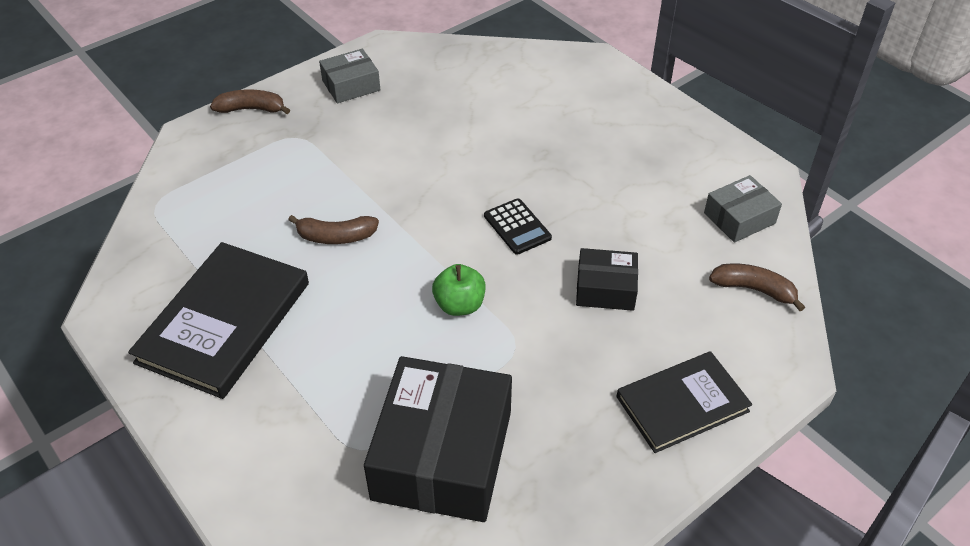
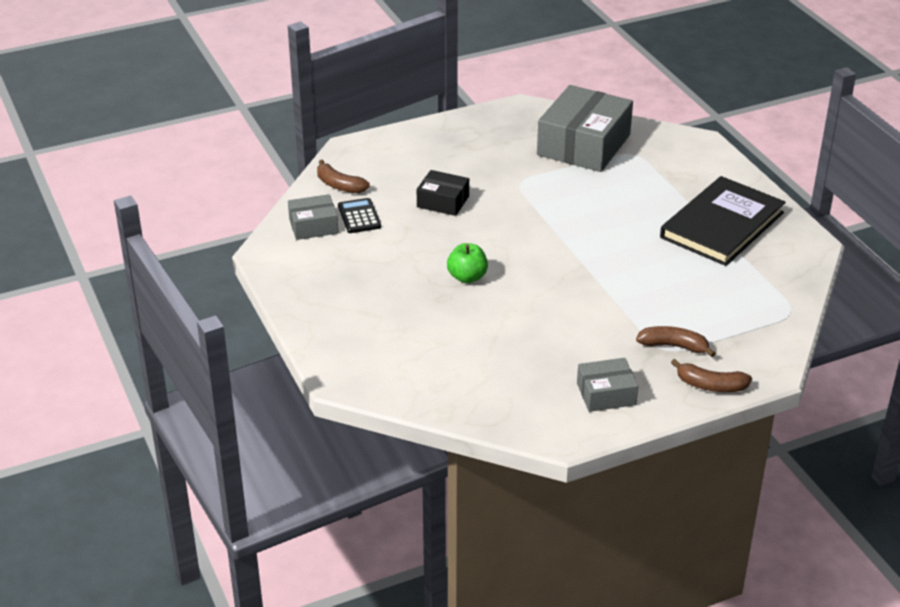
camera: 165 degrees left, 10 degrees down
(336, 237) = (636, 264): brown banana -> brown banana (673, 346)
(442, 455) = (583, 145): black box -> grey box
(459, 305) = (551, 209): green apple -> green apple (467, 277)
(517, 227) = (489, 247): black calculator -> black calculator (359, 216)
(682, 404) = (429, 143): black book -> none

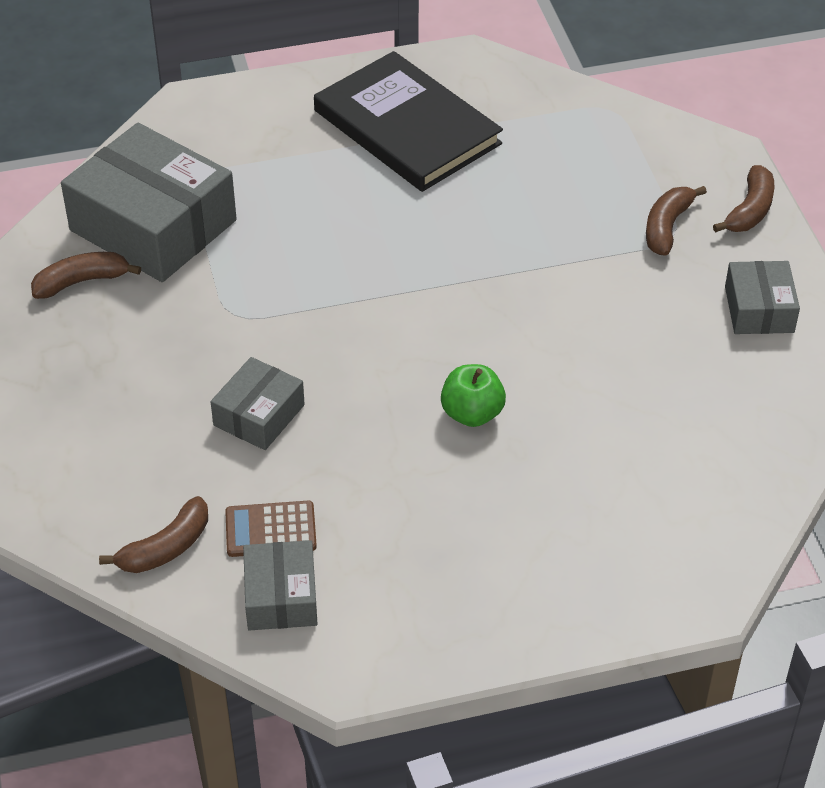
camera: 80 degrees left, 10 degrees up
(359, 216) = (270, 530): black calculator -> brown calculator
(443, 201) = (259, 415): black box -> grey box
(527, 129) = (81, 282): none -> brown banana

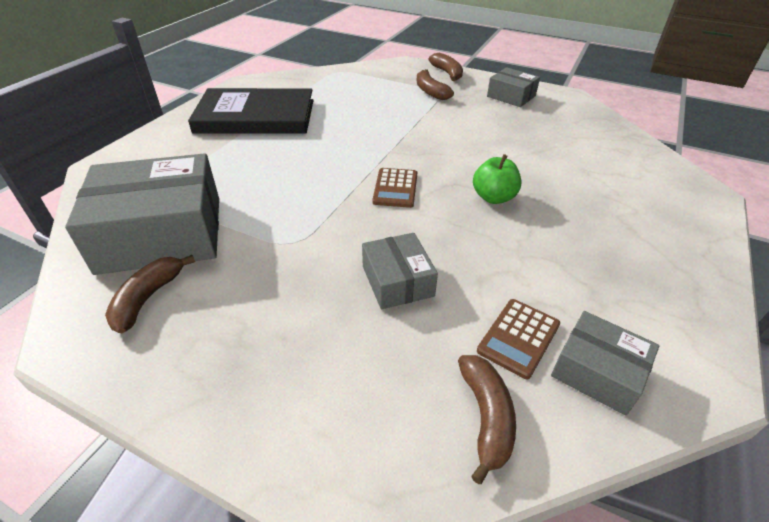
camera: 50 degrees left, 5 degrees down
(399, 329) = (395, 188): none -> brown calculator

